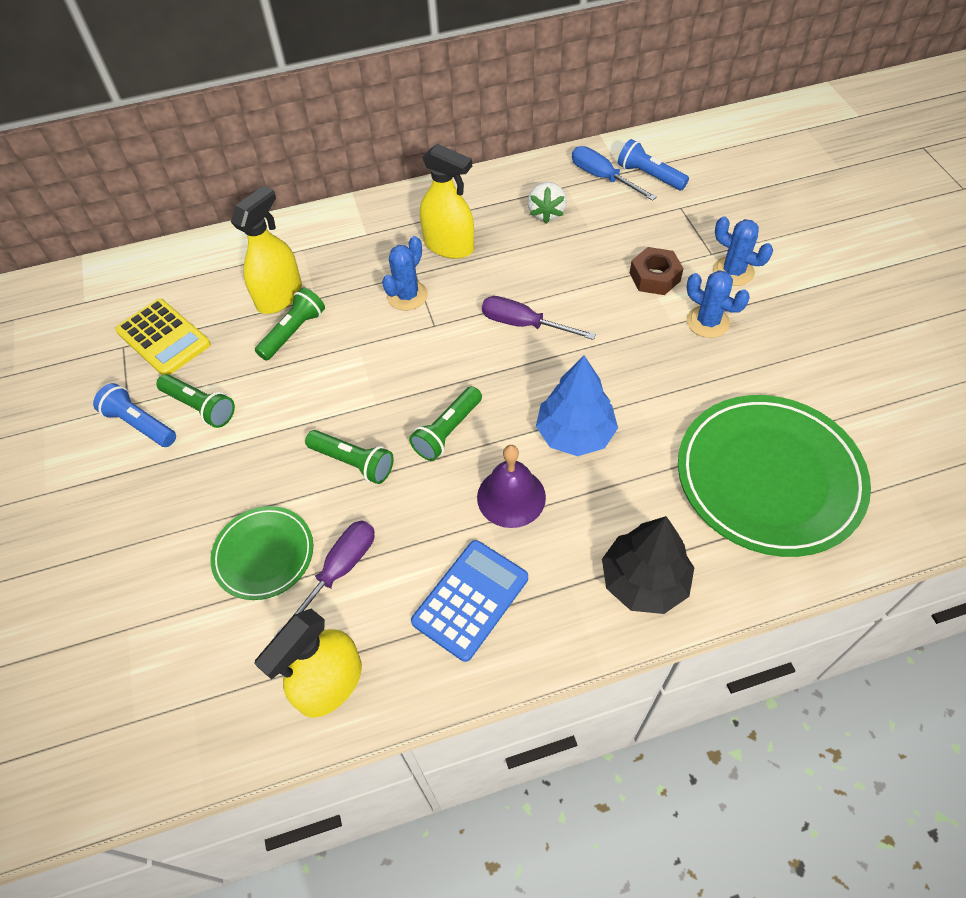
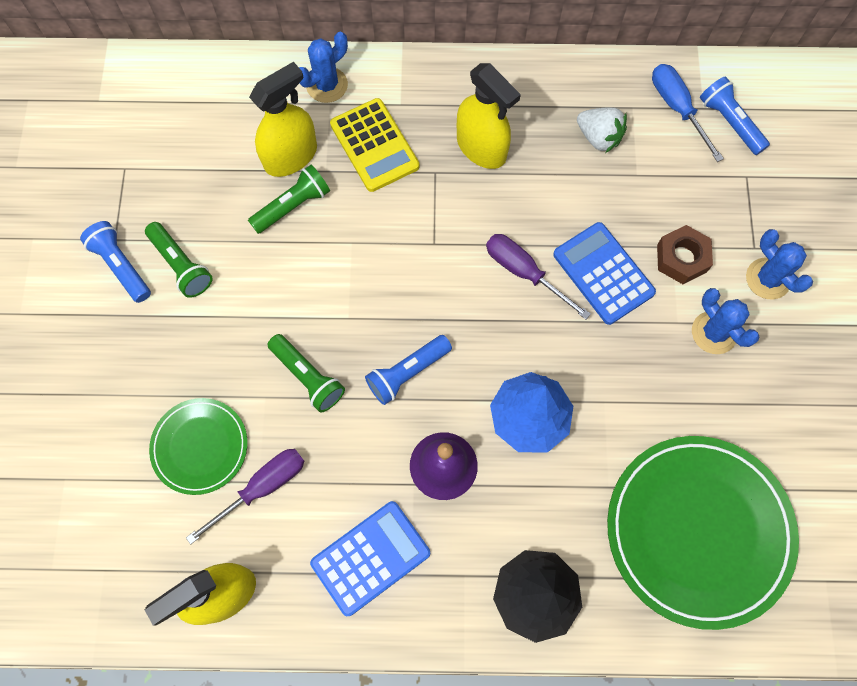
camera: 15 degrees right, 15 degrees up
(163, 338) = (165, 171): yellow calculator -> yellow calculator (374, 145)
(407, 296) = (418, 198): blue cactus -> blue cactus (327, 85)
(447, 431) = (407, 372): green flashlight -> blue flashlight
(546, 213) = (598, 137): white strawberry -> white strawberry turned 75 degrees counterclockwise
(593, 306) = (603, 273): none -> blue calculator

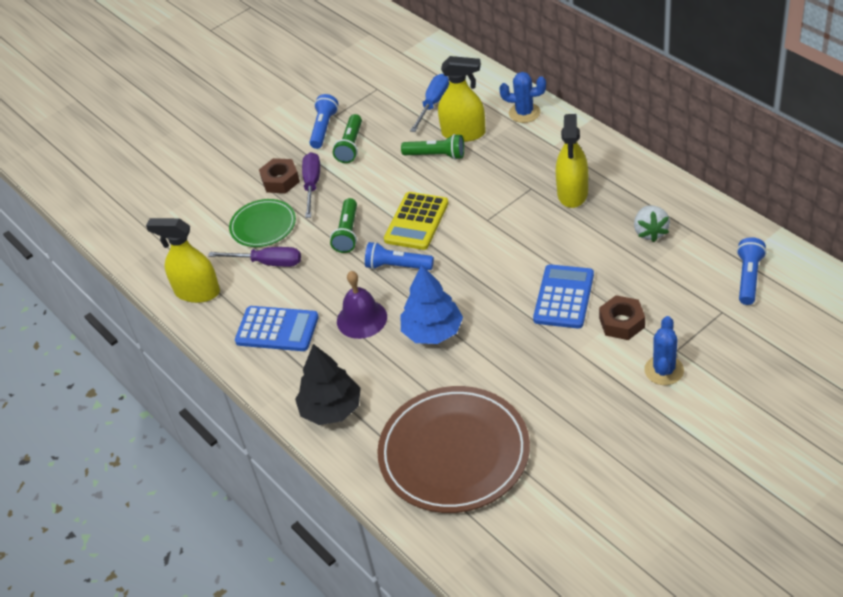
camera: 55 degrees right, 25 degrees down
(150, 373) = (280, 180): none -> brown nut
(374, 145) = (514, 155): yellow calculator -> yellow calculator (416, 222)
(524, 273) = (518, 266): purple screwdriver -> purple screwdriver (312, 185)
(677, 108) = (722, 249): blue screwdriver -> blue screwdriver (433, 104)
(698, 530) = (454, 453): green plate -> brown plate
(714, 332) = (592, 371): blue cactus -> none

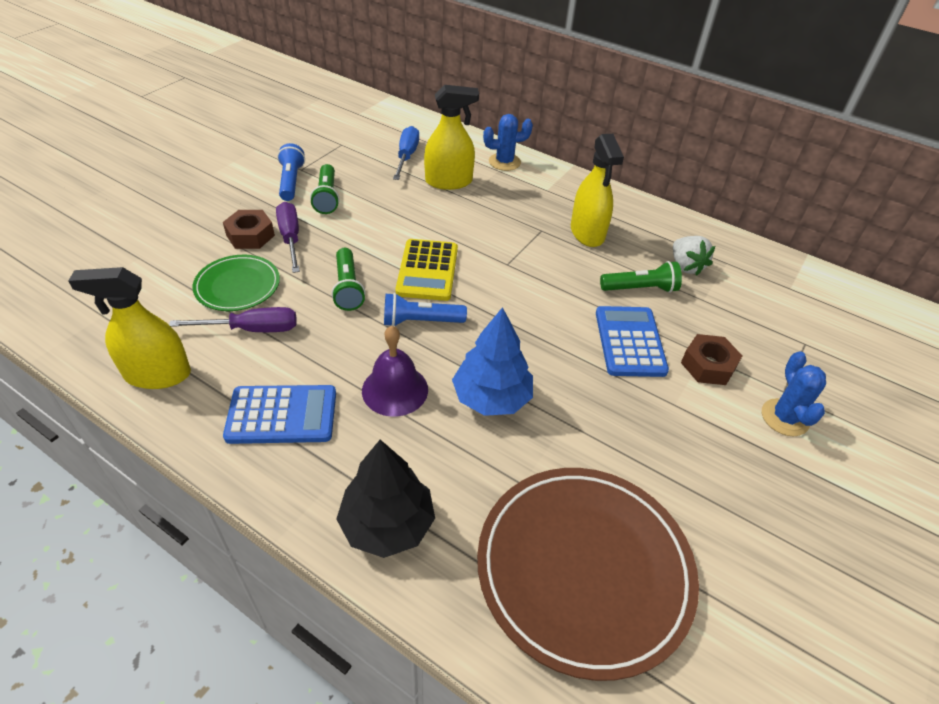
camera: 25 degrees left, 0 degrees up
(436, 155) = (426, 203): green flashlight -> green flashlight (640, 289)
(748, 278) = (809, 306): blue flashlight -> none

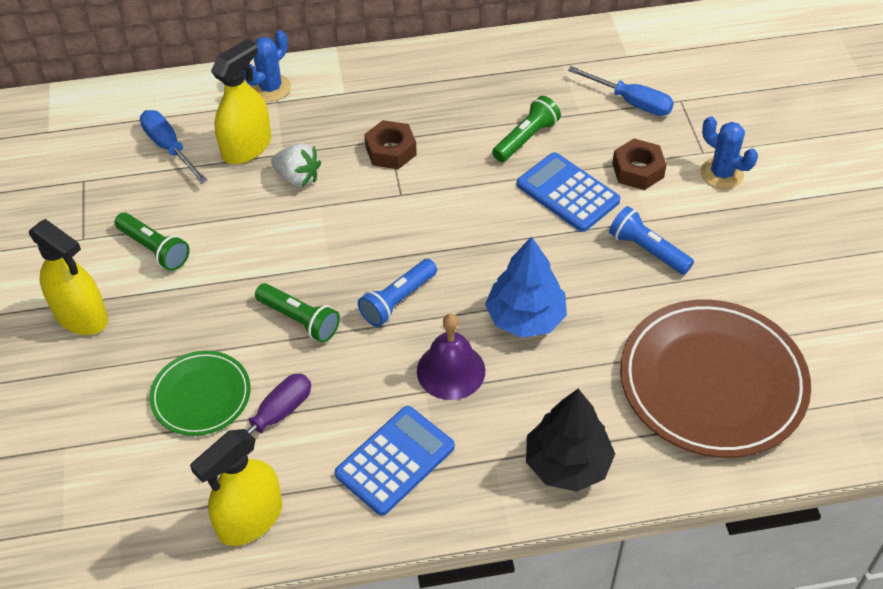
camera: 40 degrees left, 5 degrees up
(250, 235) = (139, 342): brown nut -> brown nut (390, 151)
(290, 238) = (181, 315): purple screwdriver -> none
(291, 181) = (93, 259): blue flashlight -> blue flashlight (647, 250)
(427, 270) = (344, 251): yellow calculator -> none
(587, 233) = (429, 114): yellow spray bottle -> yellow spray bottle (81, 316)
(686, 266) = (537, 91): white strawberry -> white strawberry (298, 178)
(758, 318) = (631, 102): none -> blue screwdriver

